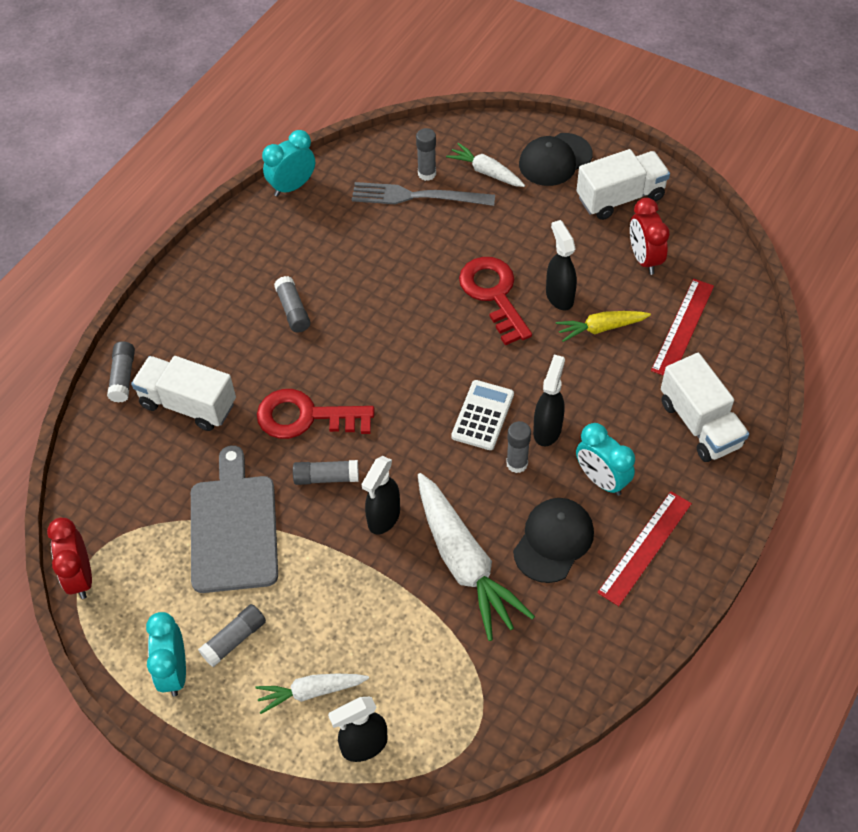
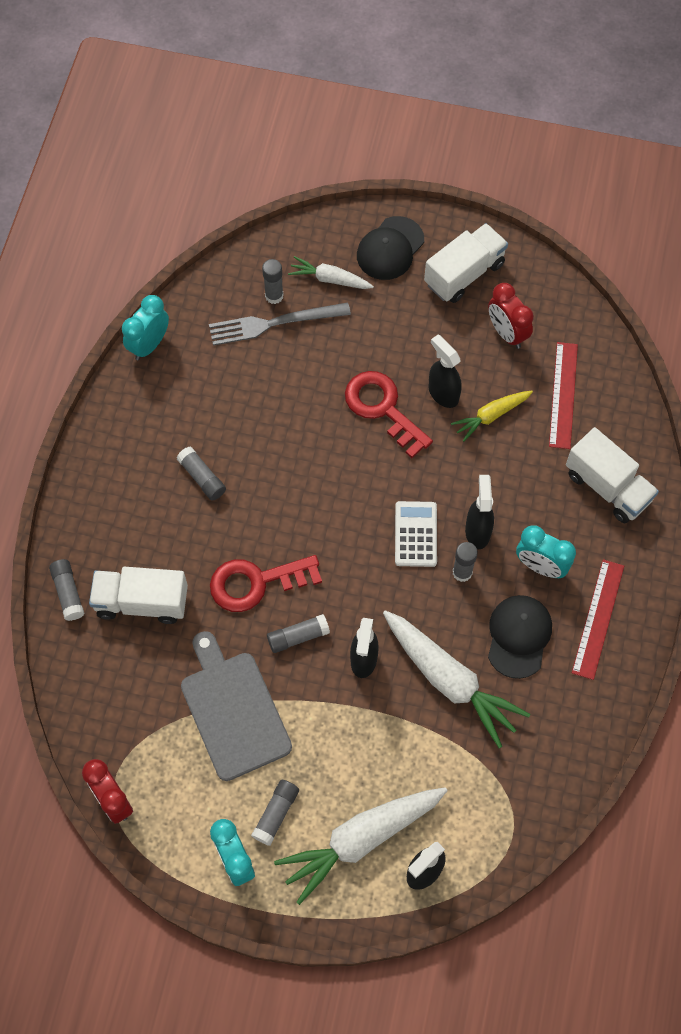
camera: 20 degrees left, 10 degrees up
(311, 692) = (361, 839): white carrot -> white carrot, size x1.83

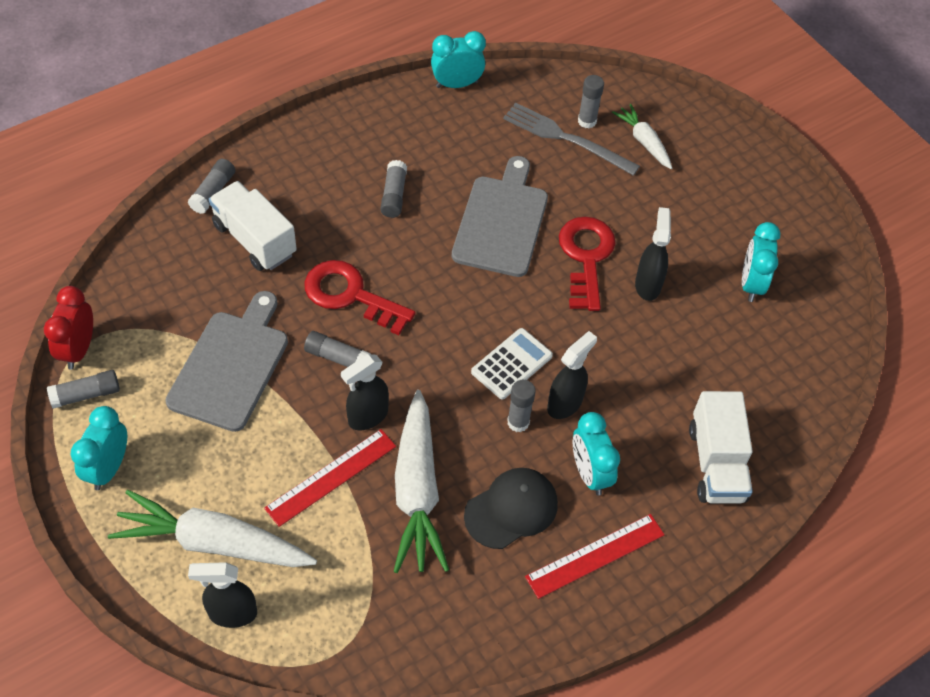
camera: 40 degrees right, 10 degrees down
(276, 814) = (175, 464): grey glue stick -> grey glue stick (86, 394)
(299, 431) = (502, 222): none -> grey cutting board
(390, 248) = (717, 156): black cap -> none
(464, 274) = (760, 217): white truck -> none
(491, 416) = (671, 331): yellow carrot -> none
(507, 333) = (751, 284): red clock -> turquoise clock
(563, 395) = (752, 365): red ruler -> red ruler (331, 477)

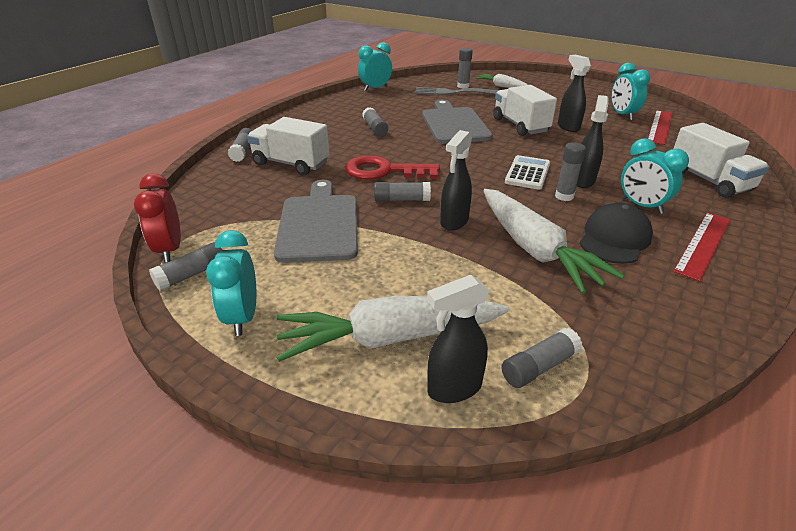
camera: 20 degrees left, 20 degrees down
(311, 623) = (539, 367): none -> grey glue stick
(331, 477) = (458, 262): red ruler -> red ruler (660, 127)
(586, 257) = (520, 125): red key -> white truck

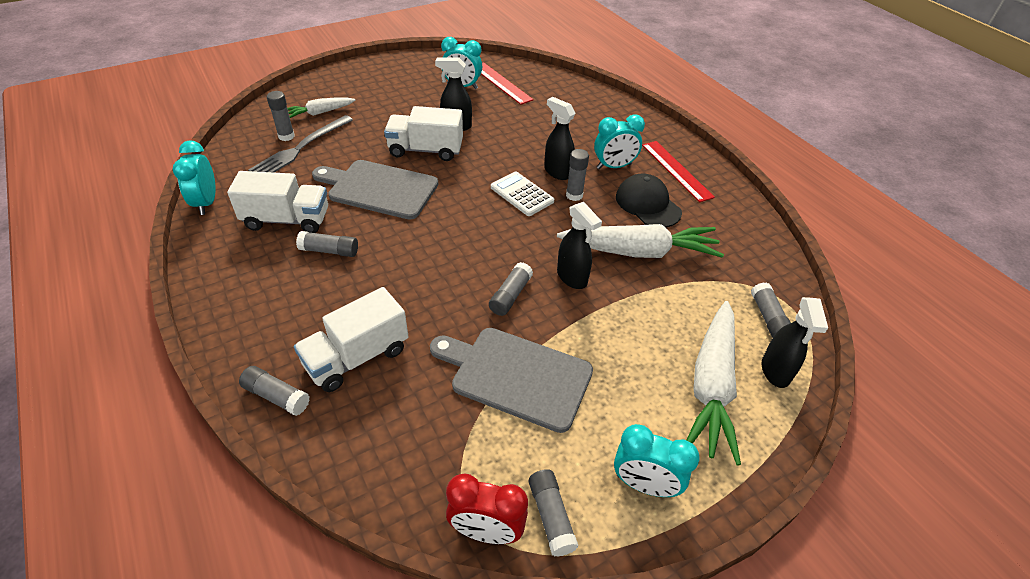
camera: 65 degrees left, 10 degrees up
(384, 171) = (441, 284): red key -> none
(709, 181) = (601, 116): white truck -> white truck (287, 220)

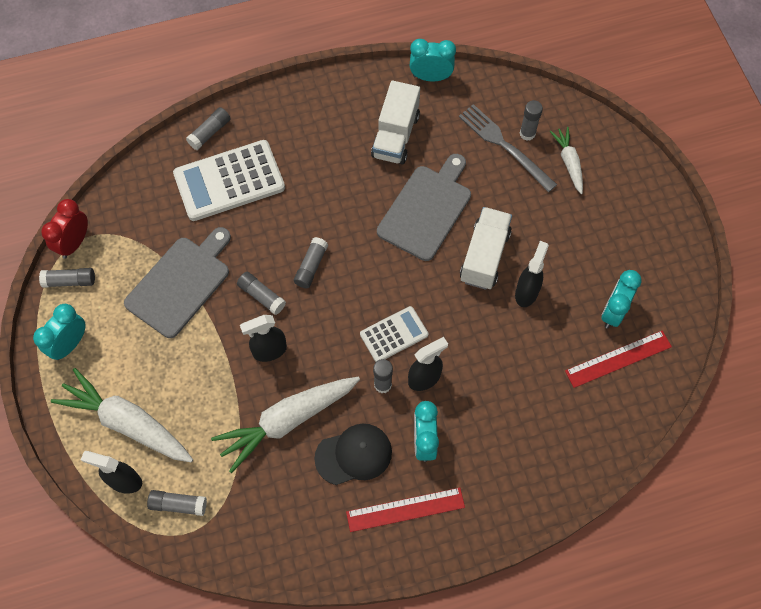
camera: 105 degrees right, 20 degrees up
(329, 251) = (348, 166): grey glue stick -> grey glue stick (311, 266)
(357, 357) = (229, 181): white truck -> white calculator
(639, 251) = (287, 421): white carrot -> white carrot turned 45 degrees clockwise

